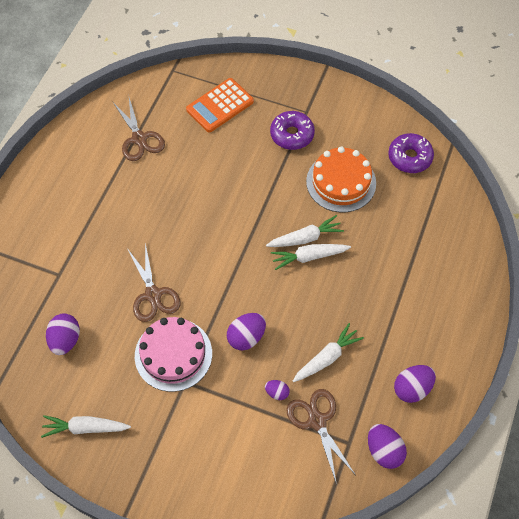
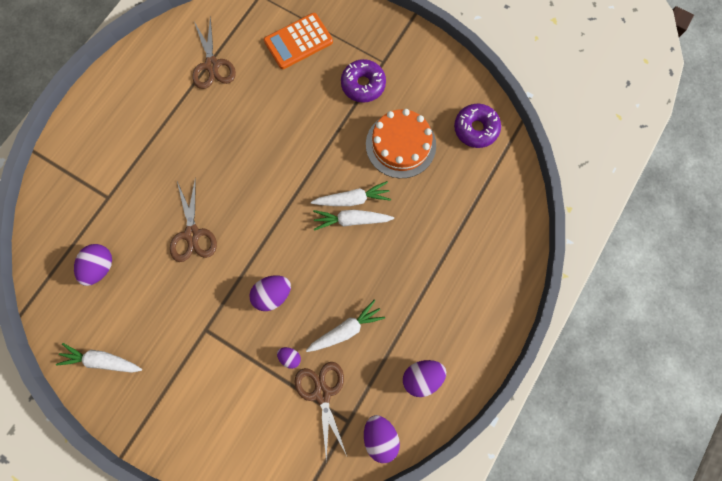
camera: 10 degrees right, 15 degrees up
(173, 354) = (199, 300): pink cake -> none

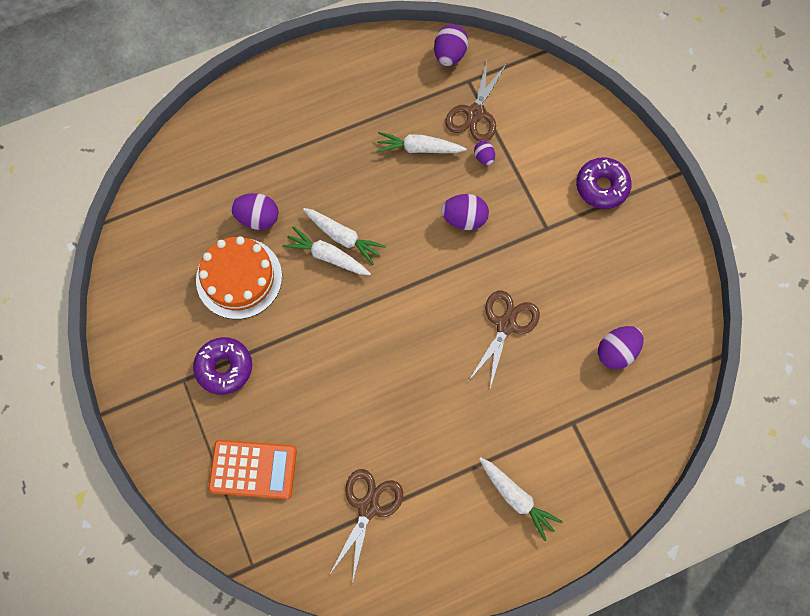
camera: 145 degrees left, 5 degrees down
(102, 360) = (657, 262): white carrot -> white carrot (516, 498)
(422, 377) = (382, 74): purple egg -> purple egg (258, 218)
(475, 129) = (154, 244): purple donut -> purple donut (601, 187)

